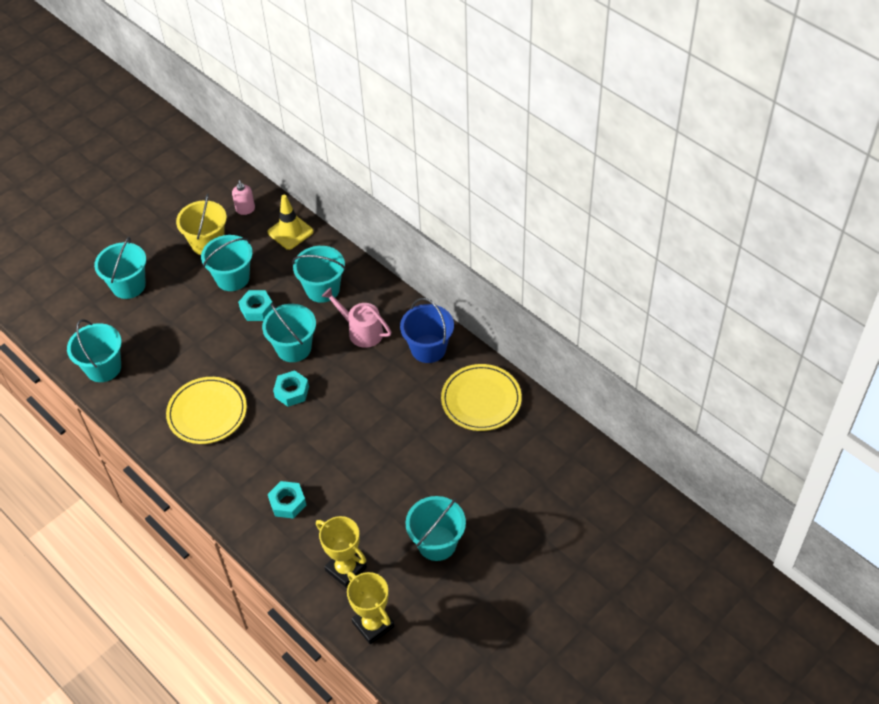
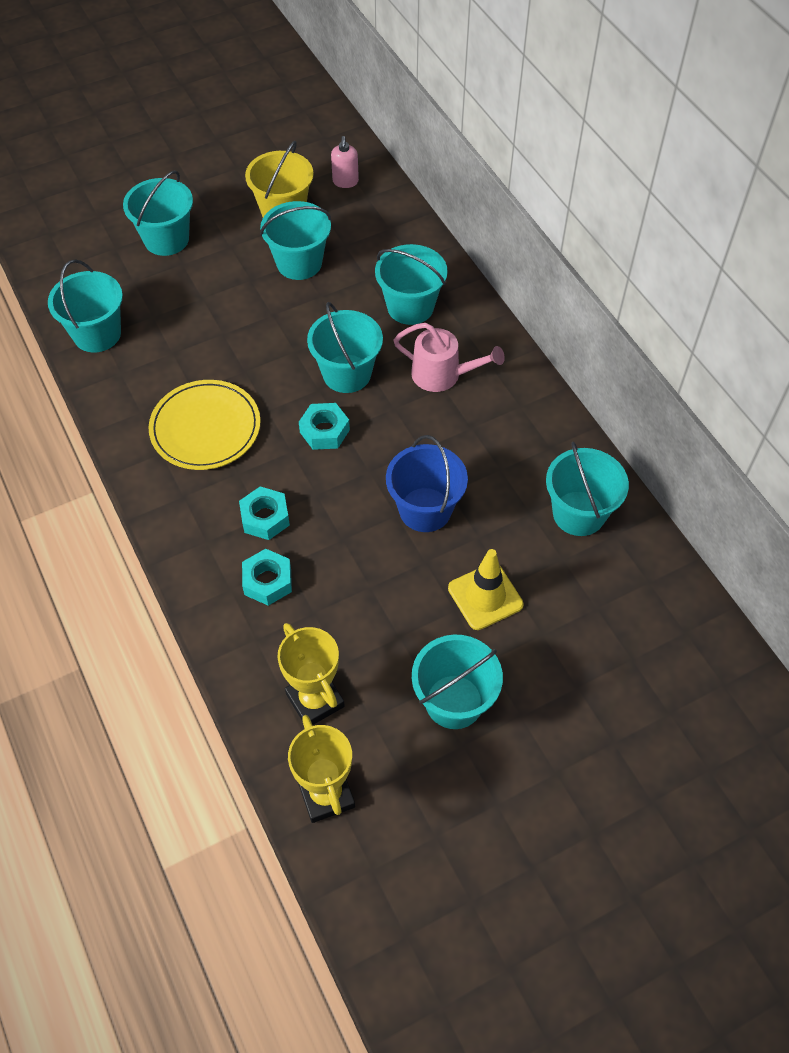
camera: 15 degrees right, 5 degrees up
(257, 309) = (316, 310): turquoise nut -> turquoise nut (265, 518)
(290, 232) = (393, 224): yellow traffic cone -> yellow traffic cone (485, 596)
(361, 331) = (443, 375): pink watering can -> pink watering can turned 150 degrees clockwise
(428, 348) = (526, 423): blue bucket -> blue bucket (425, 509)
(481, 399) = (578, 513): yellow plate -> turquoise bucket

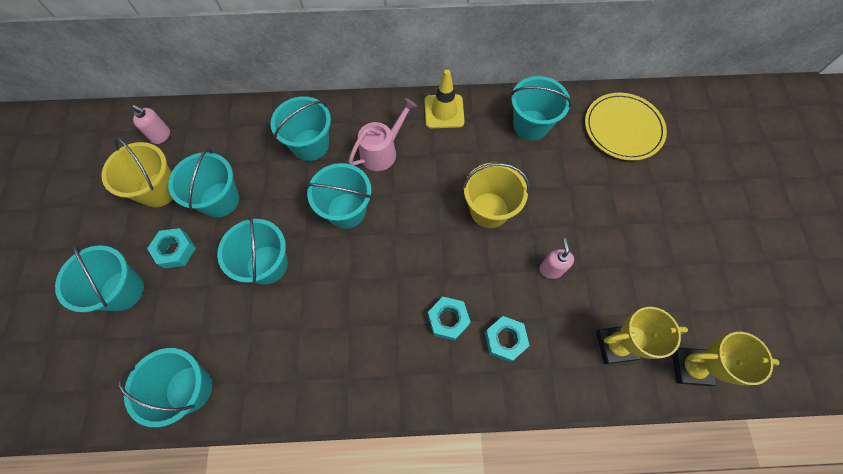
camera: 65 degrees left, 10 degrees up
(205, 428) = (341, 333): yellow plate -> yellow plate (623, 128)
(324, 431) = (390, 246): turquoise nut -> turquoise nut (175, 250)
(380, 601) = (551, 269): none -> pink soap dispenser
(425, 509) = (489, 210): blue bucket -> yellow bucket
(454, 701) = (643, 256): turquoise bucket -> turquoise bucket (267, 264)
(485, 596) = (571, 204): yellow traffic cone -> yellow traffic cone (444, 111)

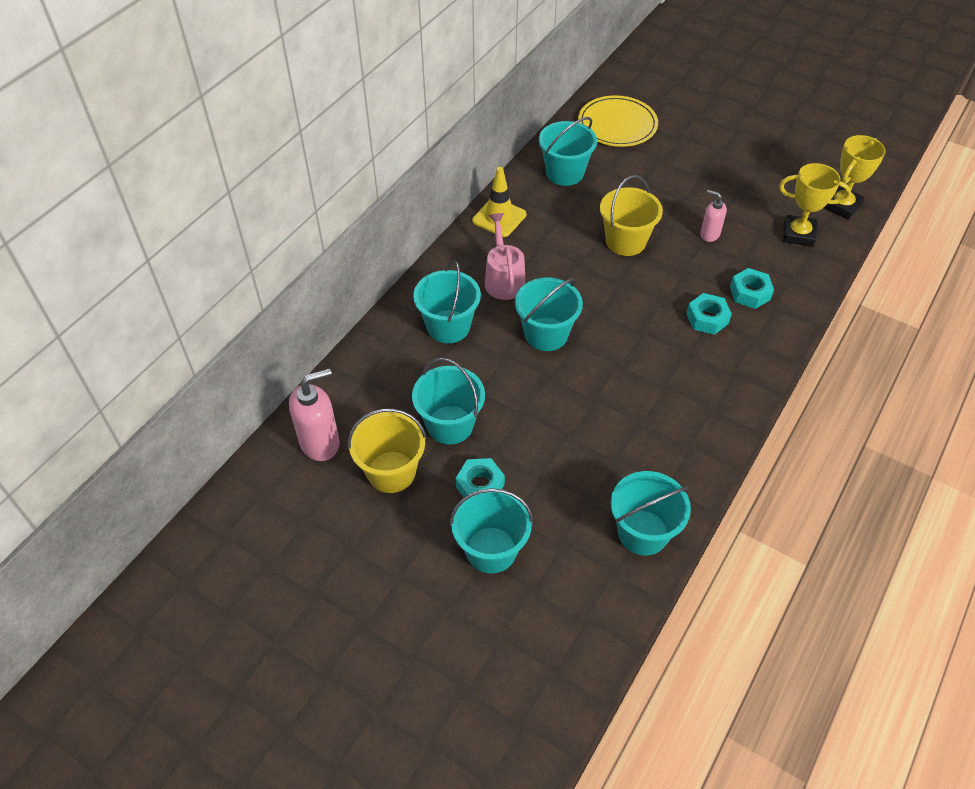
camera: 55 degrees left, 15 degrees down
(161, 136) = (320, 443): pink soap dispenser -> pink soap dispenser, size x1.69
(267, 264) = (556, 418): turquoise bucket -> none
(615, 345) = (798, 234): yellow trophy -> yellow trophy turned 75 degrees clockwise

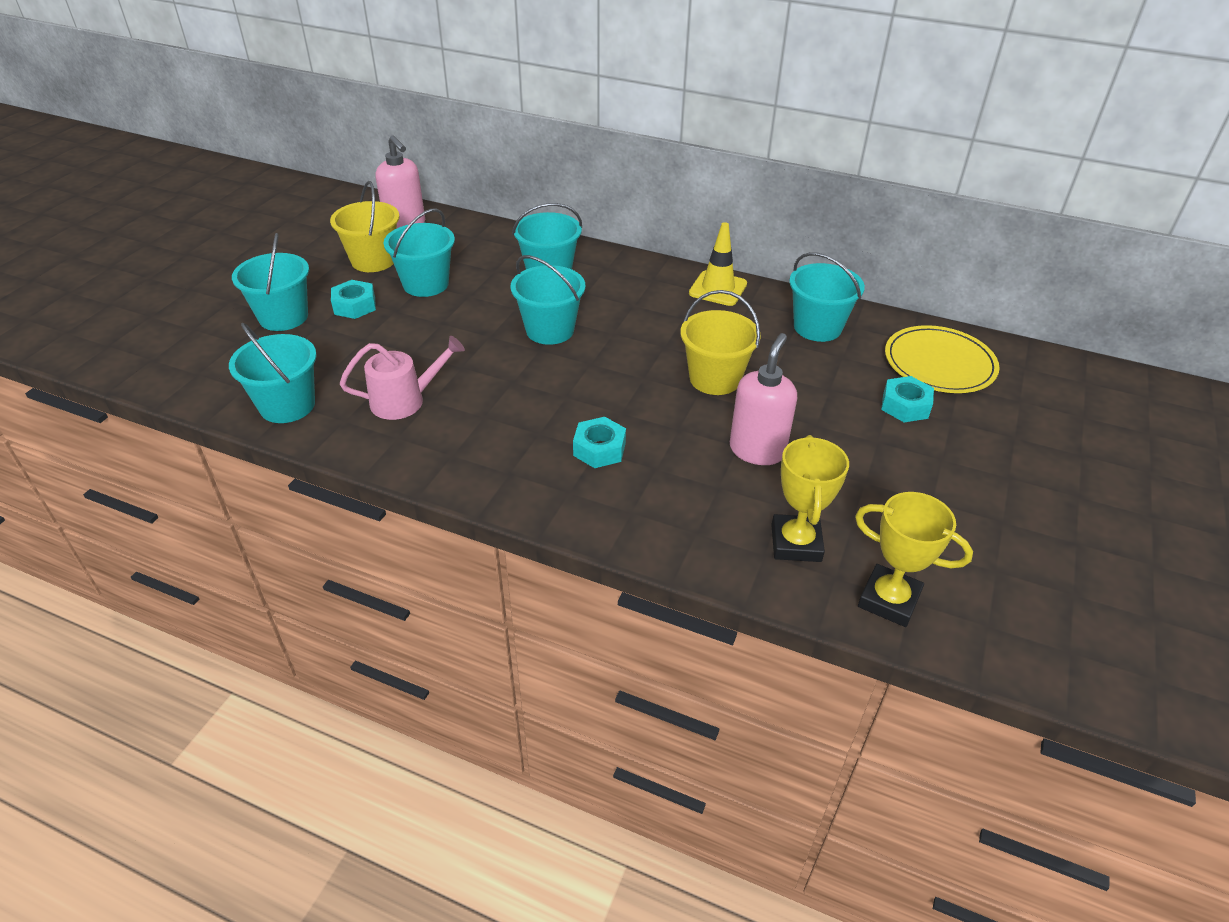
camera: 80 degrees right, 10 degrees down
(503, 279) = (624, 298): pink watering can -> pink watering can (405, 400)
(709, 234) = (757, 450): pink soap dispenser -> pink soap dispenser, size x1.69
(750, 293) = (655, 488): turquoise nut -> turquoise nut (905, 406)

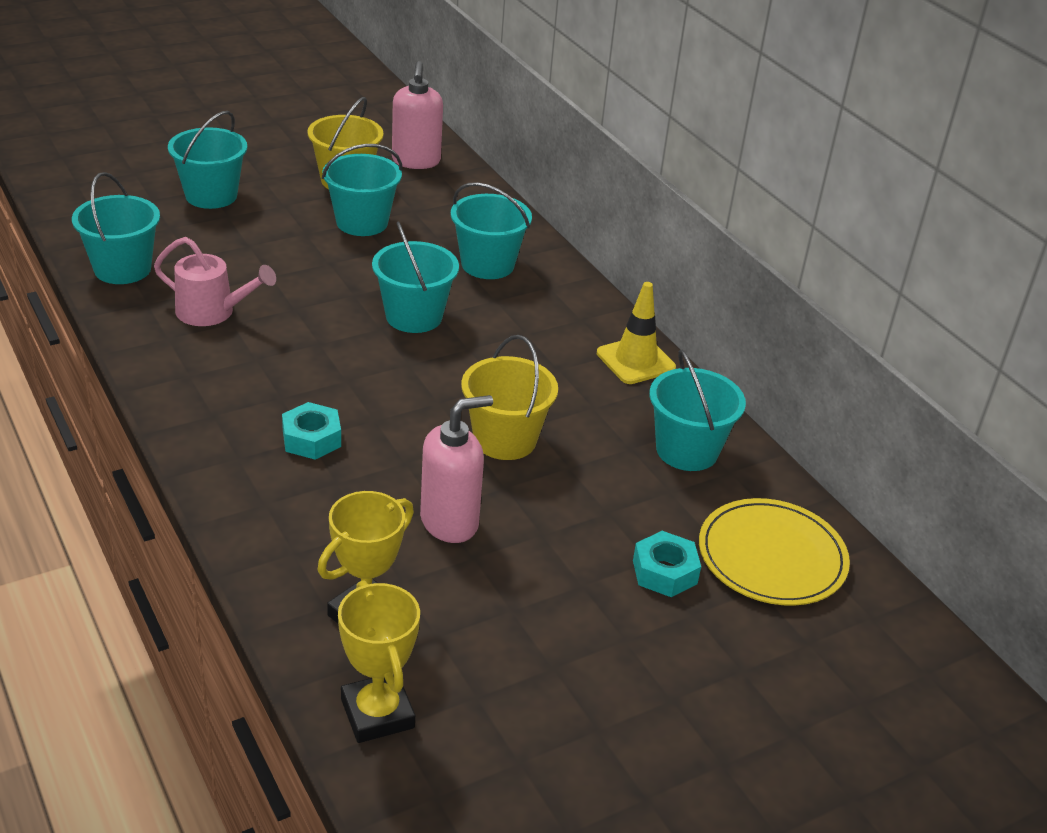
camera: 35 degrees right, 5 degrees down
(355, 306) = (278, 213): turquoise nut -> none

